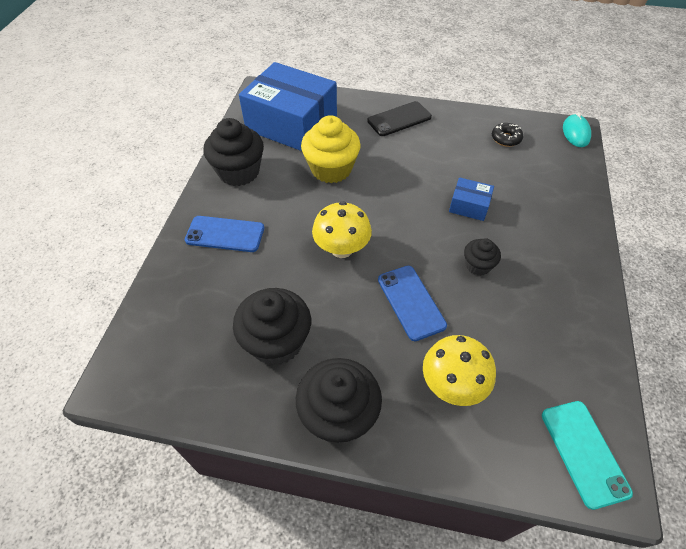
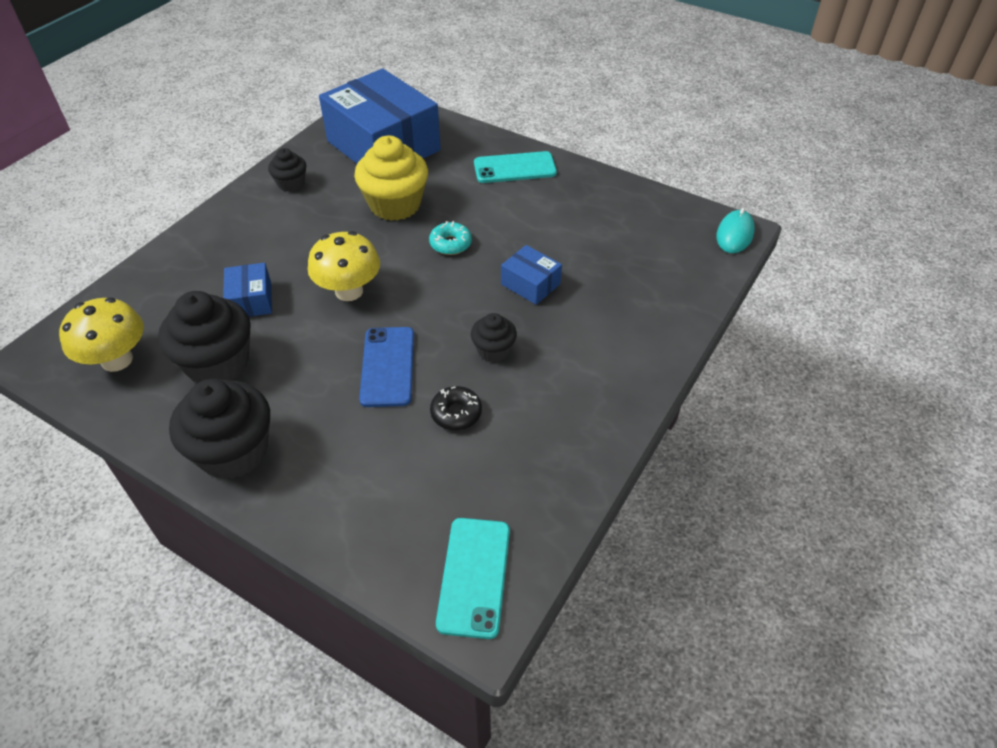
camera: 20 degrees right, 5 degrees down
(225, 234) = (235, 243): blue phone -> none
(239, 172) = (291, 184): black cupcake -> black cupcake, size x0.54
(269, 279) = (251, 300): none -> blue box
(392, 190) = (450, 244): none -> turquoise donut
(399, 119) = (514, 168): black phone -> turquoise phone
(452, 384) = (374, 462): yellow mushroom -> yellow mushroom (117, 360)
(506, 138) = (634, 220): black donut -> black donut (456, 413)

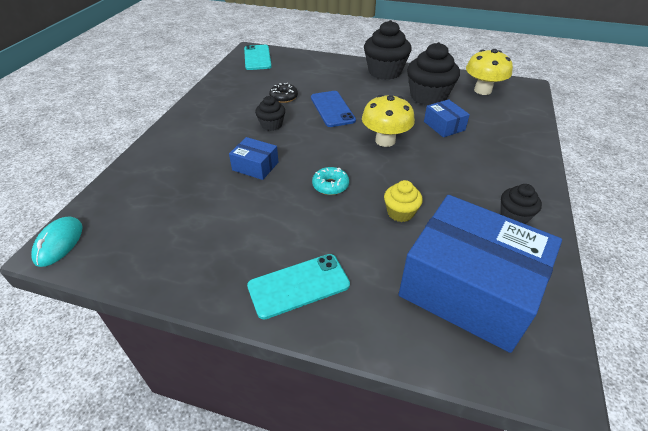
camera: 165 degrees right, 5 degrees down
(395, 205) = (400, 212): yellow cupcake -> yellow cupcake, size x0.54

